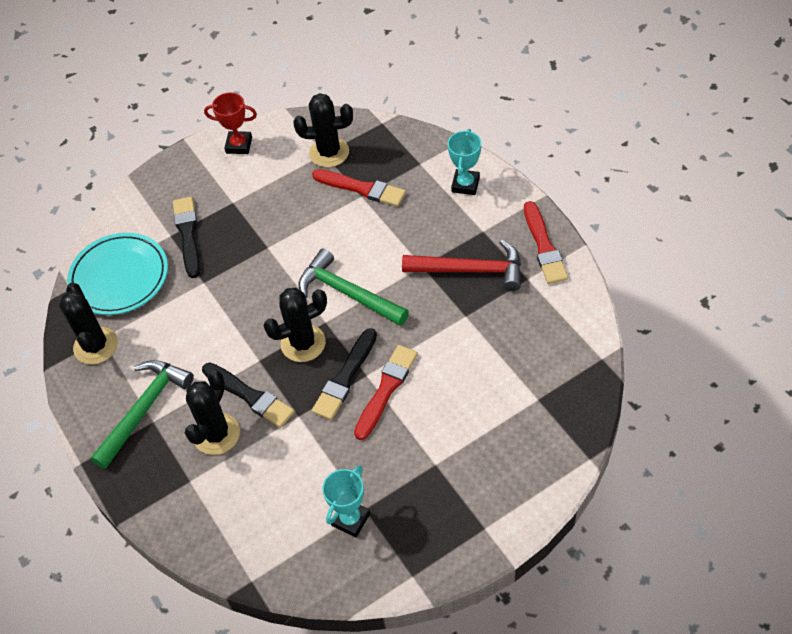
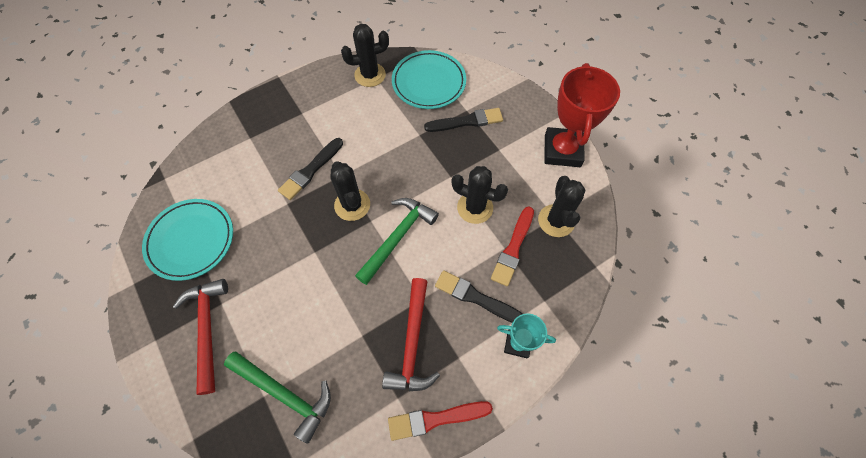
camera: 85 degrees right, 10 degrees up
(144, 409) = (312, 107): green hammer -> green hammer (284, 393)
(216, 434) = (283, 151): black cactus -> black cactus (475, 208)
(239, 145) = (562, 150): red trophy -> red trophy, size x1.82
(345, 377) = (315, 236): black brush -> black brush (476, 297)
(350, 519) = (191, 240): turquoise trophy -> turquoise plate
(386, 389) = (298, 267): red brush -> none
(467, 472) = (207, 329): none -> red hammer

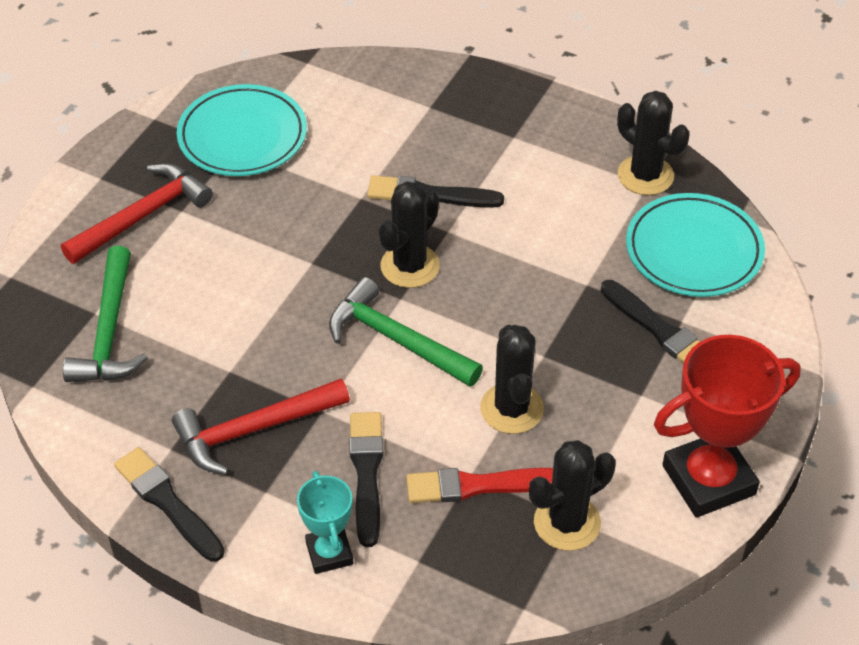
camera: 60 degrees right, 15 degrees down
(397, 237) = (396, 340): green hammer -> green hammer turned 150 degrees counterclockwise
(436, 419) = (167, 503): red brush -> black brush

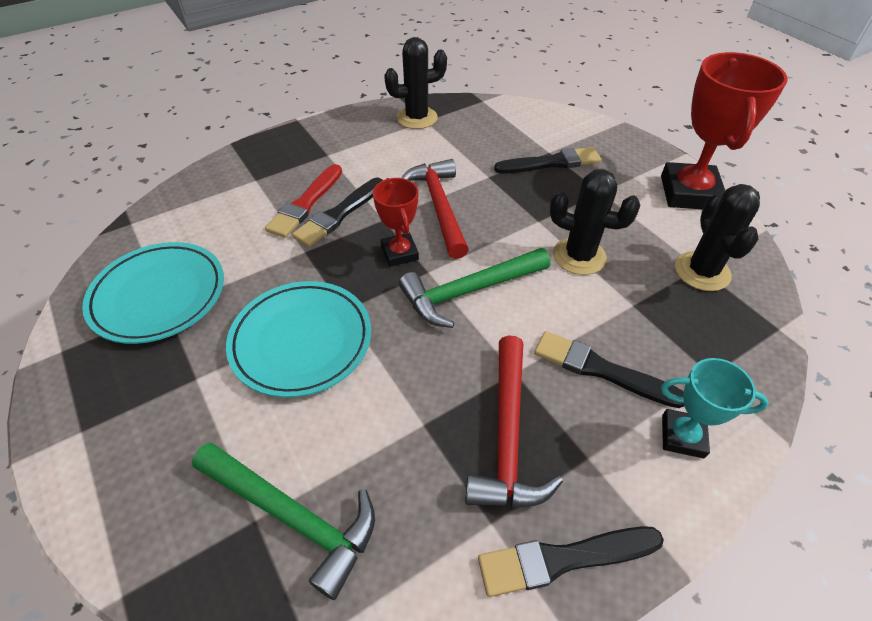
camera: 60 degrees left, 0 degrees up
(142, 216) = (169, 414): red hammer -> red hammer (438, 206)
(410, 266) = (400, 253): black cactus -> red trophy
(477, 485) = (646, 305): red brush -> red brush (306, 203)
(693, 250) = (495, 125): turquoise plate -> turquoise plate (301, 341)

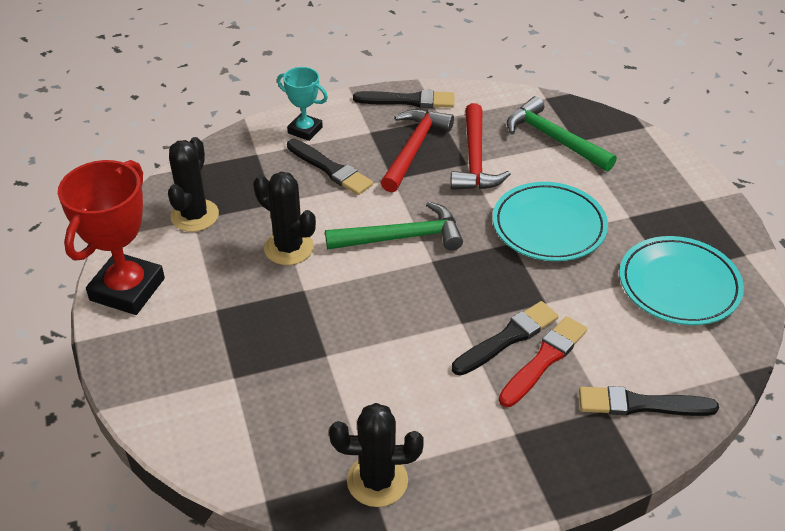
camera: 165 degrees left, 5 degrees down
(400, 253) = (453, 283): red trophy -> none
(438, 206) = (398, 326): red hammer -> red hammer (475, 159)
(551, 163) = (243, 359): black brush -> black brush (641, 404)

